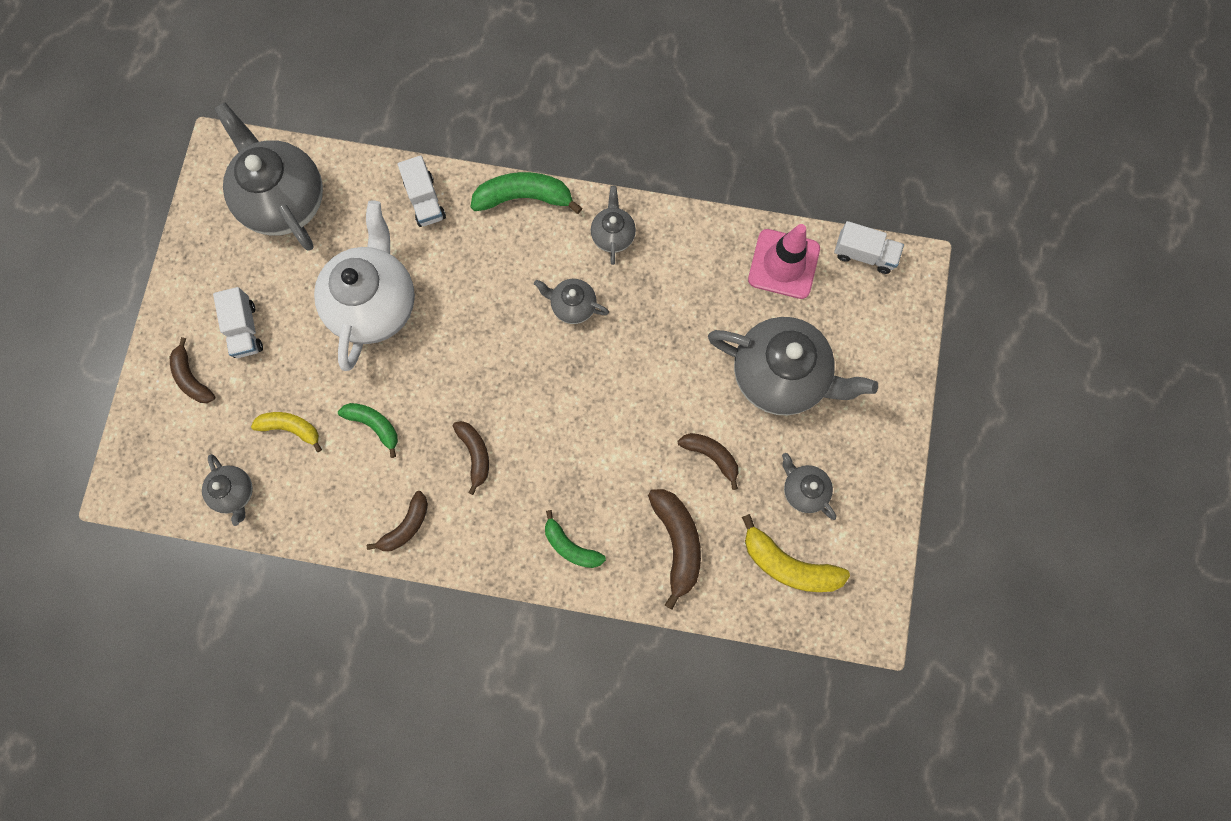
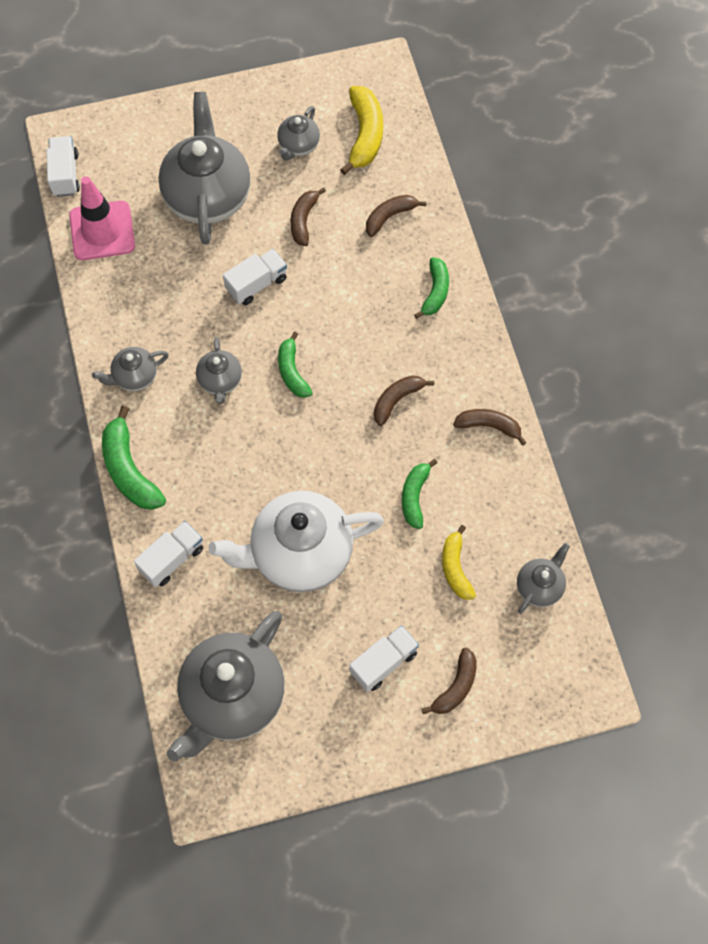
camera: 115 degrees left, 10 degrees down
(551, 373) = (292, 372): none -> green banana
(659, 380) = (256, 284): none -> white truck
(677, 543) = (389, 217): brown banana -> brown banana, size x0.65

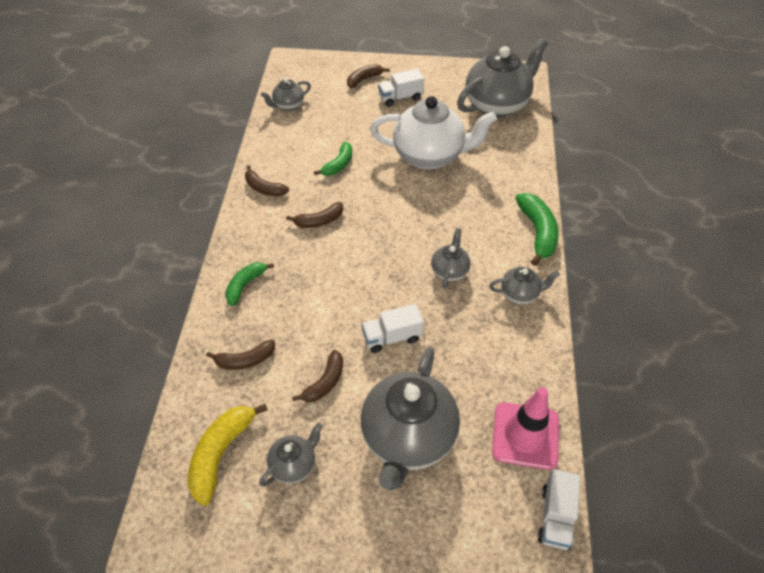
camera: 160 degrees left, 15 degrees down
(172, 559) = (518, 175): white truck -> none
(292, 372) = (389, 261): green banana -> none
(455, 568) = (333, 125): yellow banana -> none

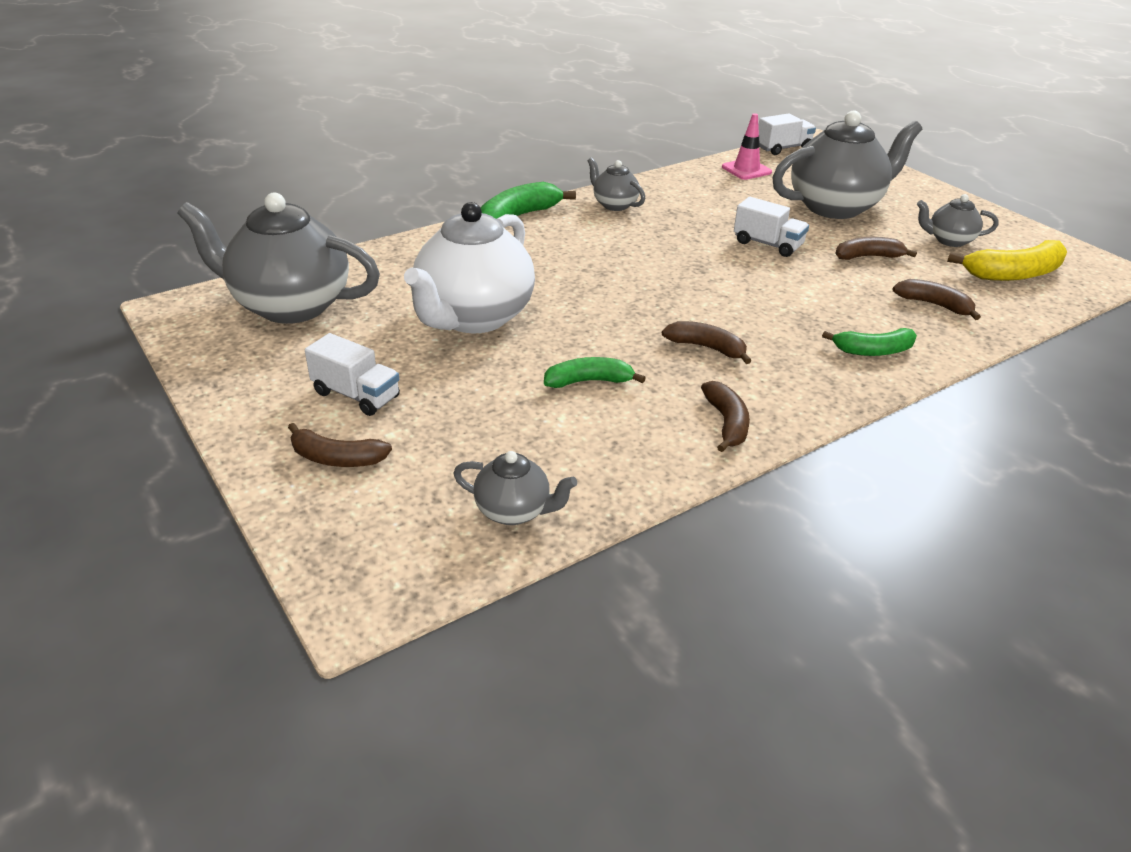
camera: 130 degrees left, 15 degrees down
(429, 156) = (473, 317): white teapot -> white teapot turned 120 degrees counterclockwise
(449, 271) = (643, 243): grey teapot -> none
(525, 435) = (746, 170): pink traffic cone -> pink traffic cone, size x0.65

